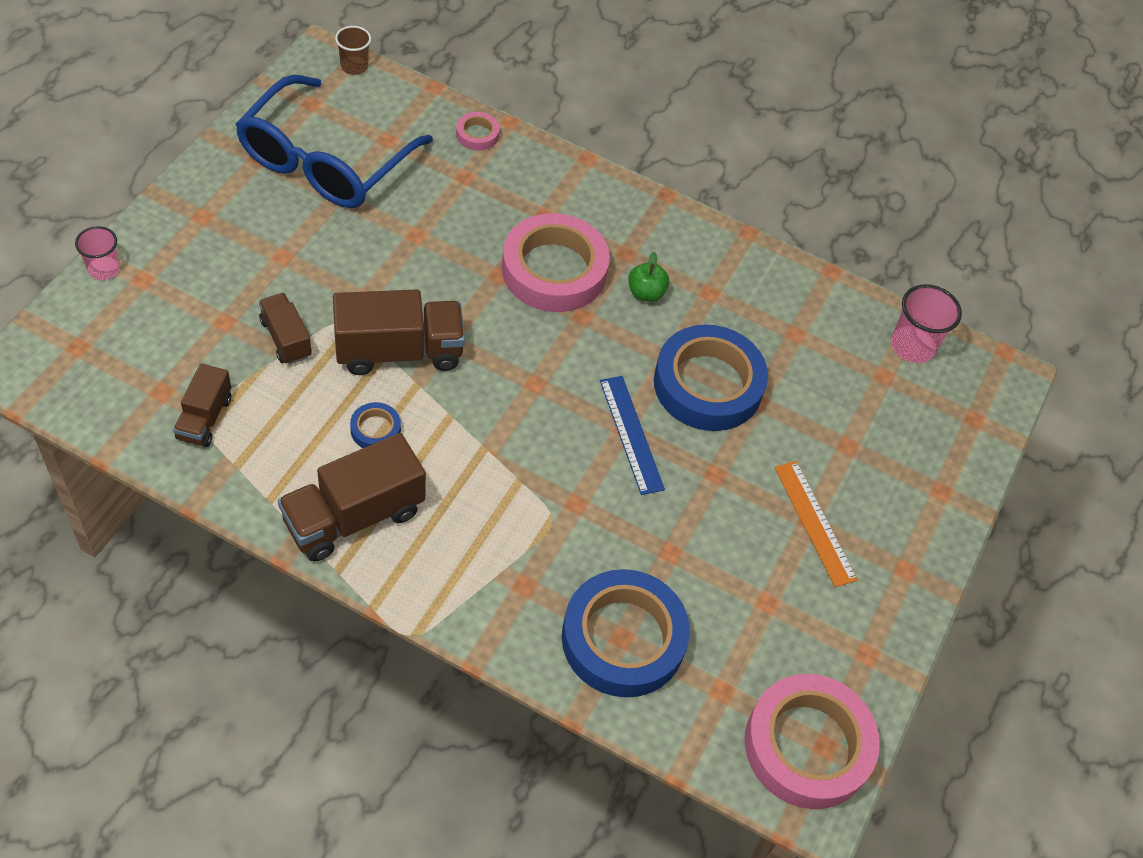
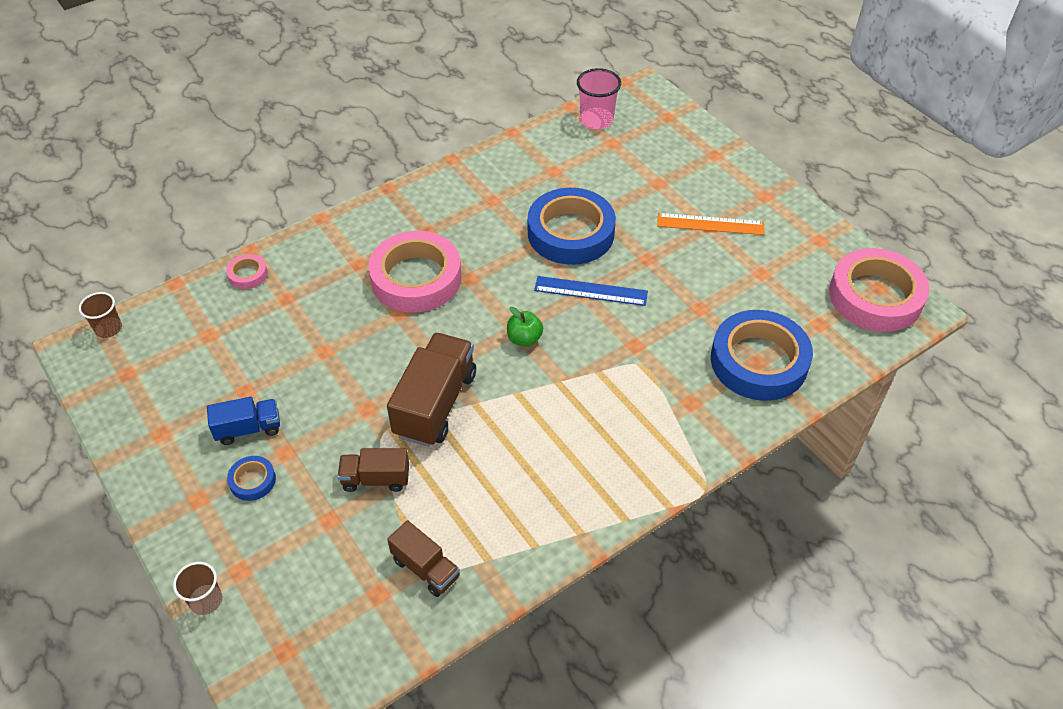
camera: 55 degrees left, 5 degrees down
(104, 269) = (206, 600): pink cup -> brown cup
(295, 218) = (248, 429): none -> blue truck
(325, 162) = (201, 386): blue glasses -> none
(354, 516) = (580, 490): brown truck -> none
(375, 429) = (503, 447): blue tape -> blue tape (252, 480)
(646, 293) = (470, 234): green apple -> green apple (524, 339)

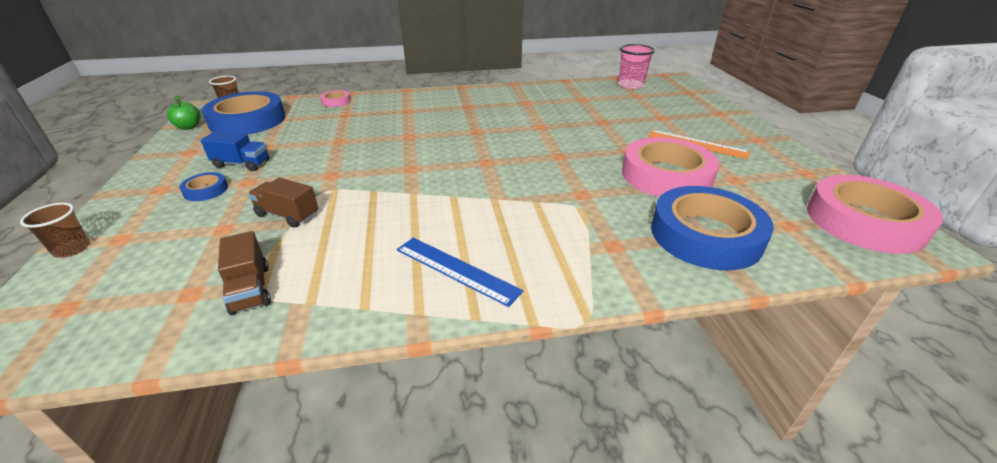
camera: 25 degrees right, 15 degrees down
(416, 278) = (438, 123): pink tape -> pink tape (666, 175)
(435, 404) = (382, 185): brown truck -> none
(524, 339) = (488, 168): green apple -> green apple (188, 127)
(571, 233) = (572, 126): blue tape -> blue tape (248, 120)
(591, 291) = (565, 156): blue ruler -> blue ruler (456, 270)

